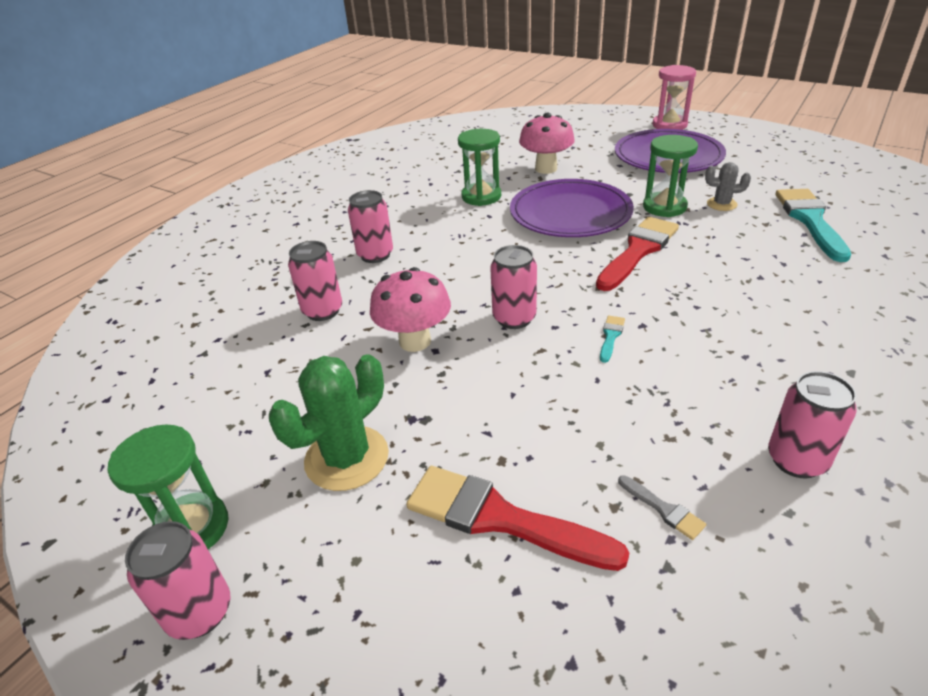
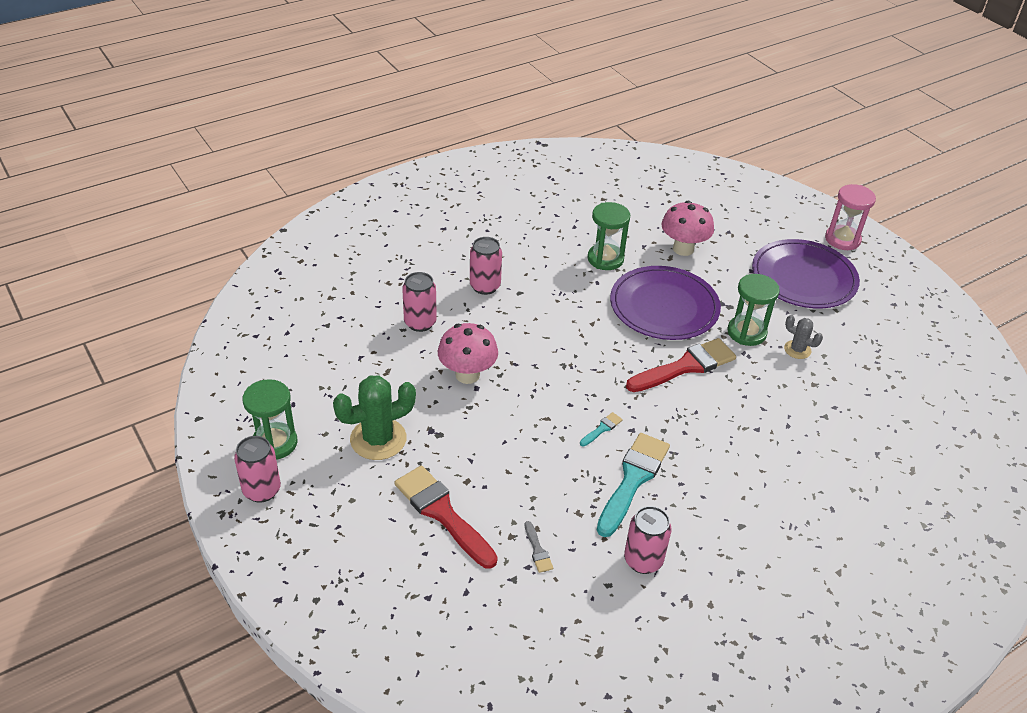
camera: 20 degrees right, 5 degrees up
(514, 318) = (547, 385): pink can -> none
(810, 220) = (854, 397): turquoise brush -> turquoise brush (633, 479)

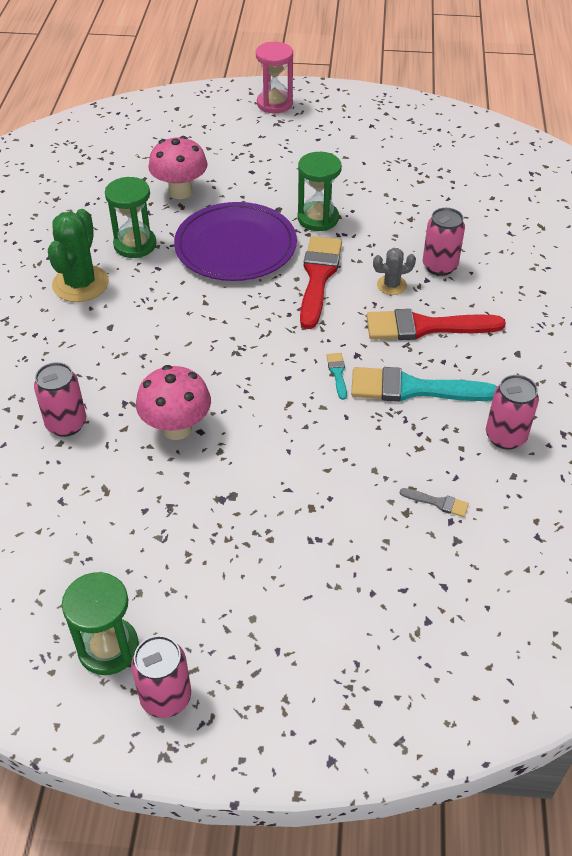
camera: 50 degrees left, 5 degrees up
(378, 439) = (191, 549): green cactus -> green cactus (80, 284)
(442, 513) = (335, 550): red brush -> red brush (425, 327)
(485, 286) = (73, 346): pink can -> pink can (439, 266)
(633, 479) = (413, 389): turquoise brush -> turquoise brush turned 60 degrees counterclockwise
(797, 350) = (366, 204): grey cactus -> grey cactus (391, 285)
(803, 278) = (292, 150): purple plate -> none

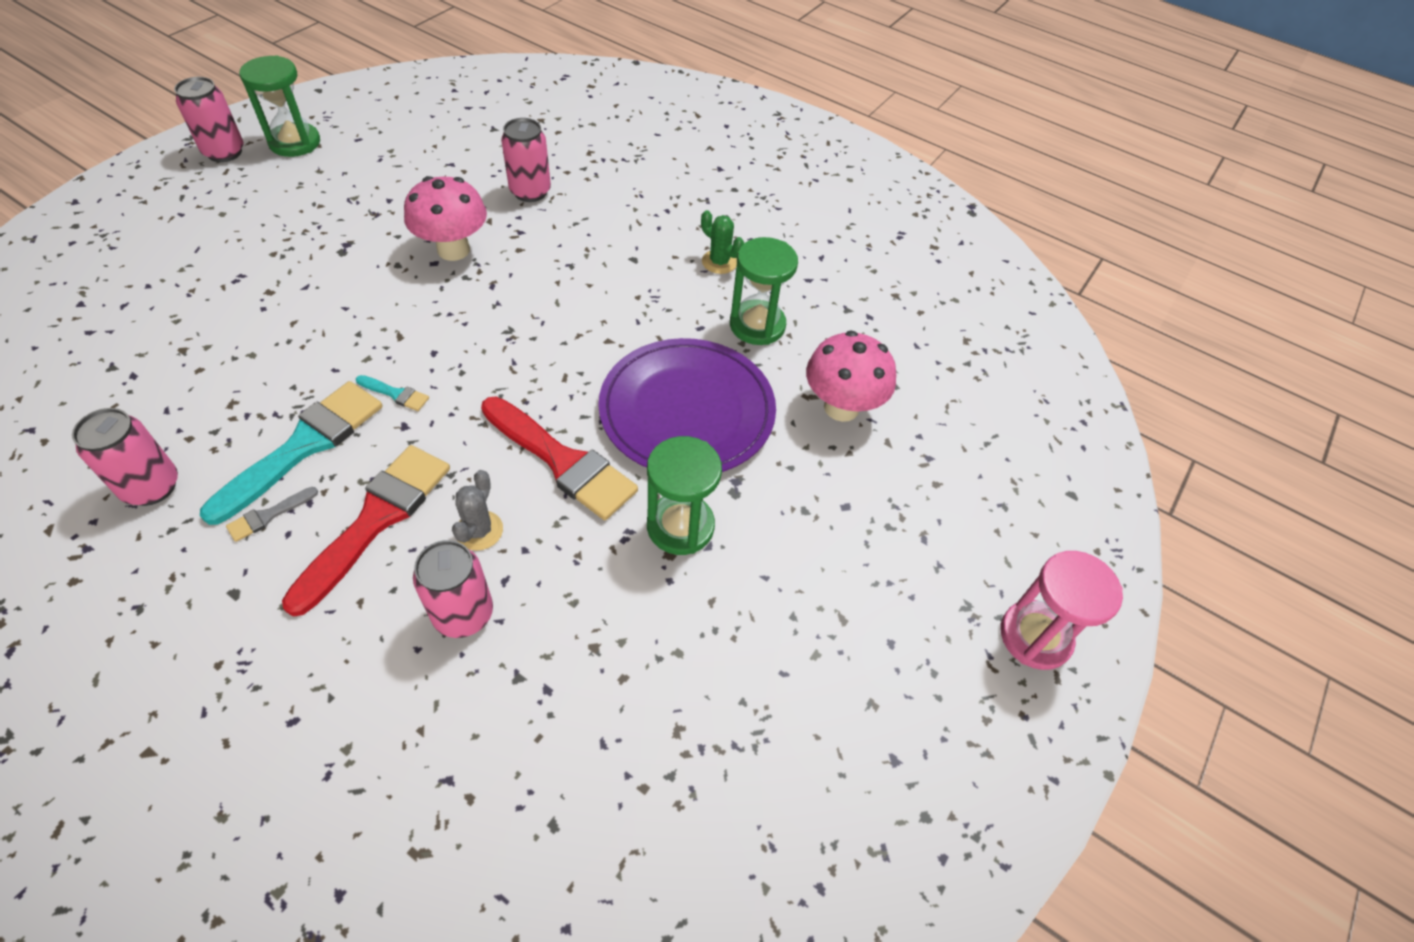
camera: 115 degrees right, 5 degrees up
(80, 284) = (719, 262): green cactus -> green cactus, size x0.53
(438, 503) = (160, 378): grey brush -> grey brush (268, 515)

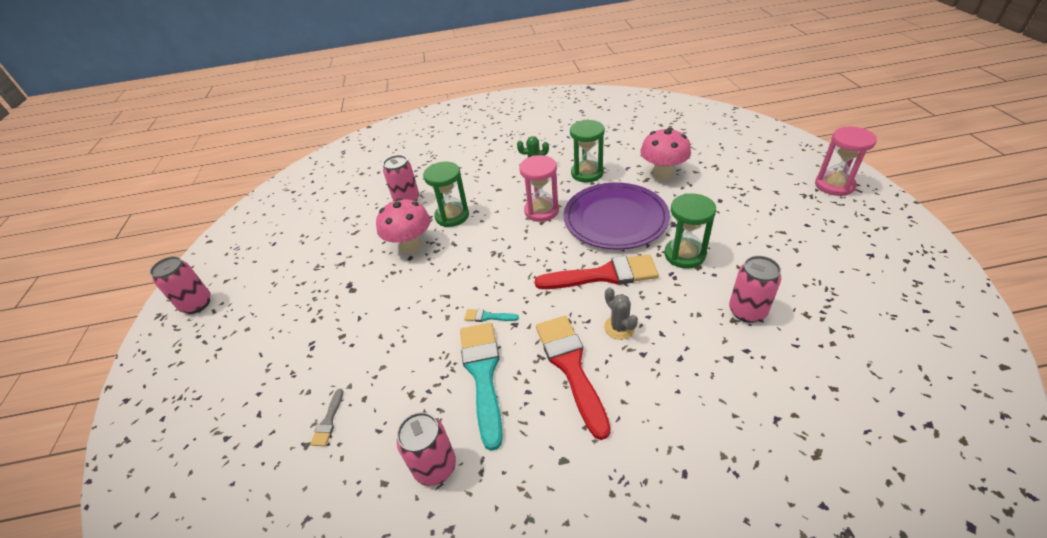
camera: 35 degrees left, 10 degrees down
(268, 515) = (519, 415): grey brush -> grey brush (328, 421)
(295, 142) = (237, 270): green hourglass -> green hourglass (452, 216)
(395, 394) = (487, 316): turquoise brush -> turquoise brush turned 150 degrees counterclockwise
(463, 614) = (670, 360): pink can -> pink can (747, 311)
(630, 327) = (541, 211): none -> pink hourglass

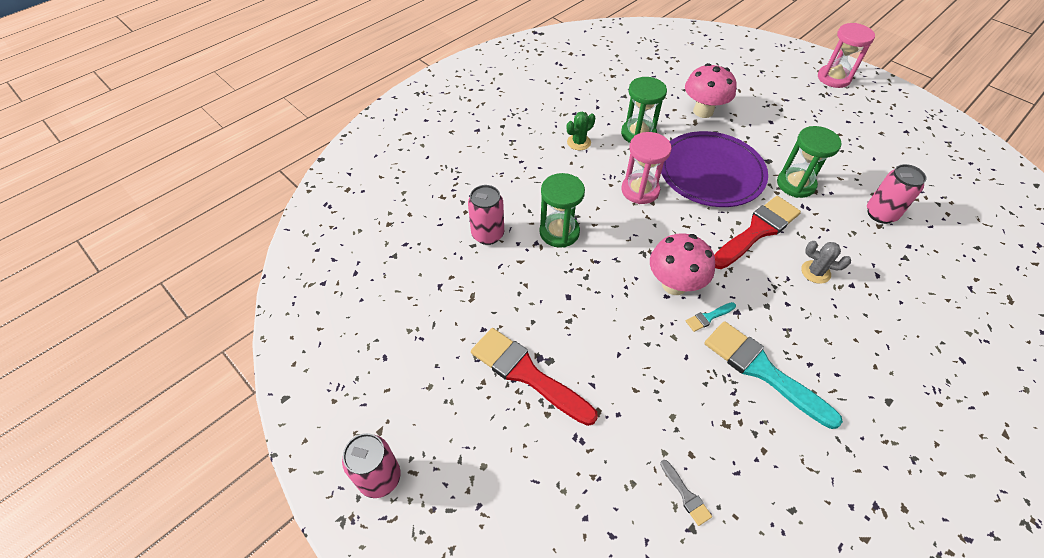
camera: 40 degrees left, 10 degrees up
(410, 246) = (554, 284): pink mushroom -> pink mushroom (674, 284)
(435, 467) = (814, 469): pink can -> none
(571, 367) = (817, 324): red brush -> red brush (527, 374)

